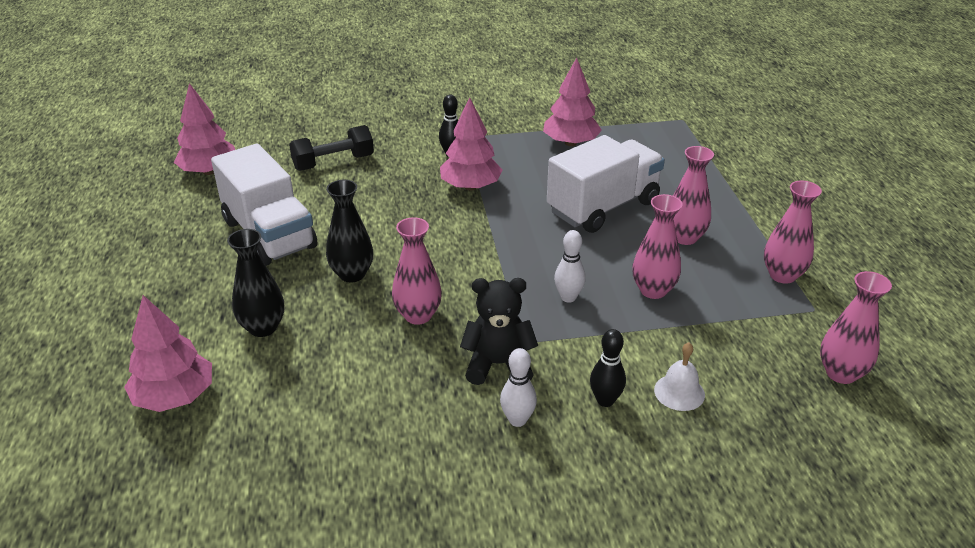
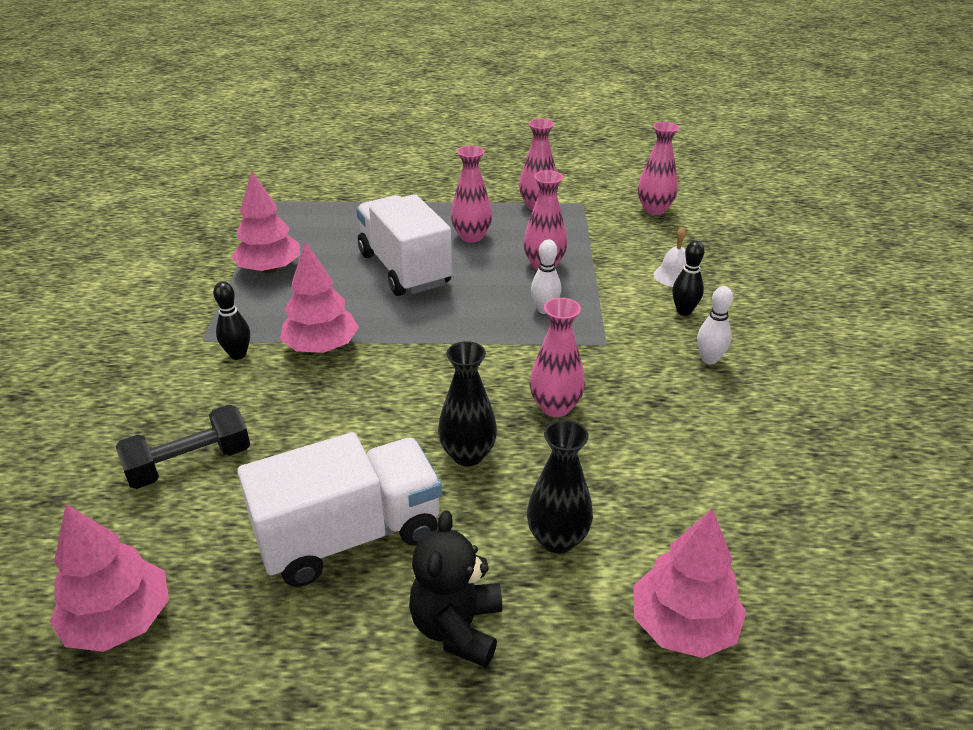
camera: 80 degrees left, 0 degrees up
(333, 162) = (190, 463): black dumbbell -> black dumbbell turned 75 degrees clockwise
(498, 364) = (636, 362): black teddy bear -> black teddy bear (457, 627)

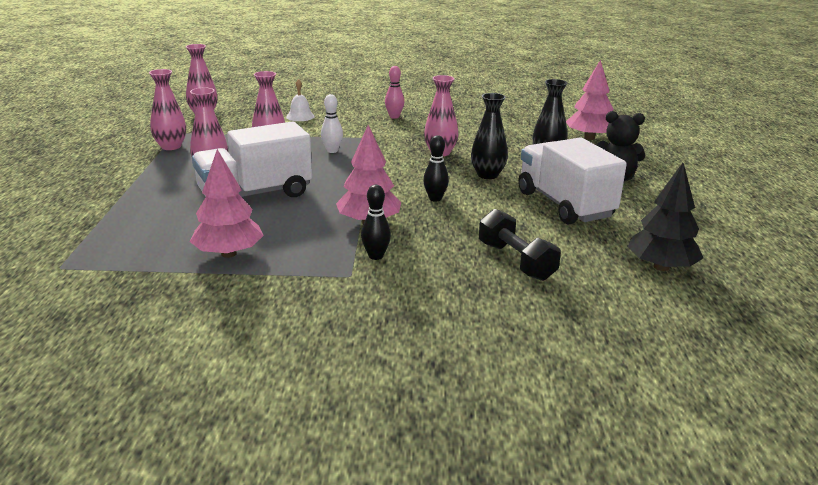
camera: 90 degrees left, 10 degrees down
(120, 621) = (661, 267): pink tree -> black tree
(684, 311) = (343, 117): black bowling pin -> black bowling pin (435, 198)
(709, 359) = (394, 117): white bowling pin -> pink bowling pin

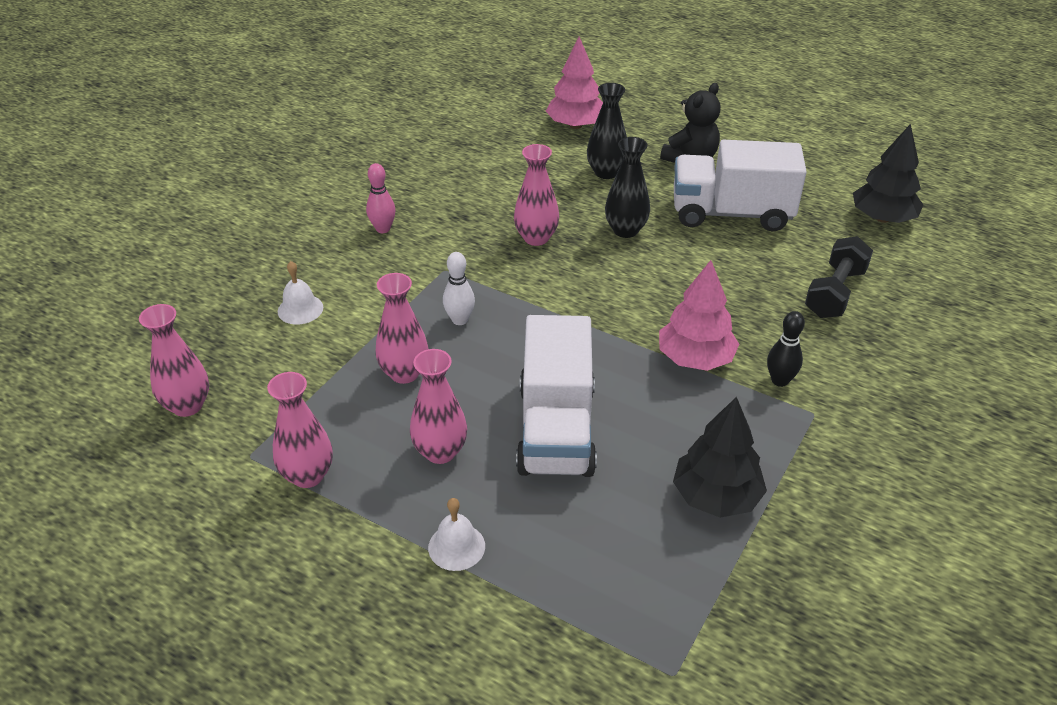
camera: 60 degrees left, 15 degrees up
(137, 189) = (456, 546): none -> white bell
(229, 253) = (716, 496): pink tree -> black tree
(435, 198) = (663, 289): black bowling pin -> none
(516, 261) = (835, 293): black dumbbell -> black dumbbell turned 60 degrees counterclockwise

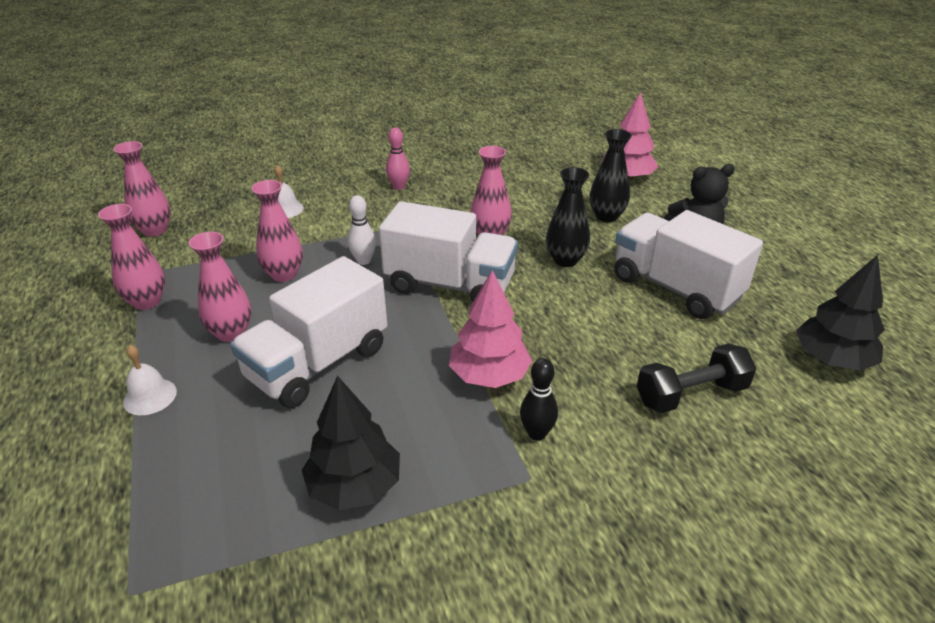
camera: 40 degrees right, 5 degrees down
(565, 301) = (450, 285): none -> white truck

